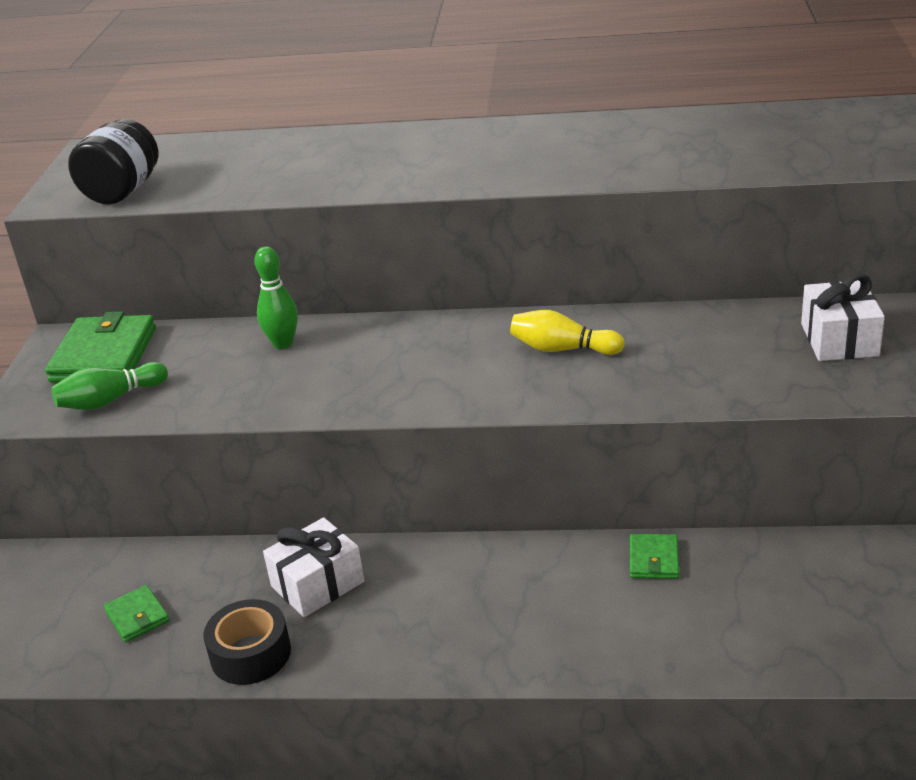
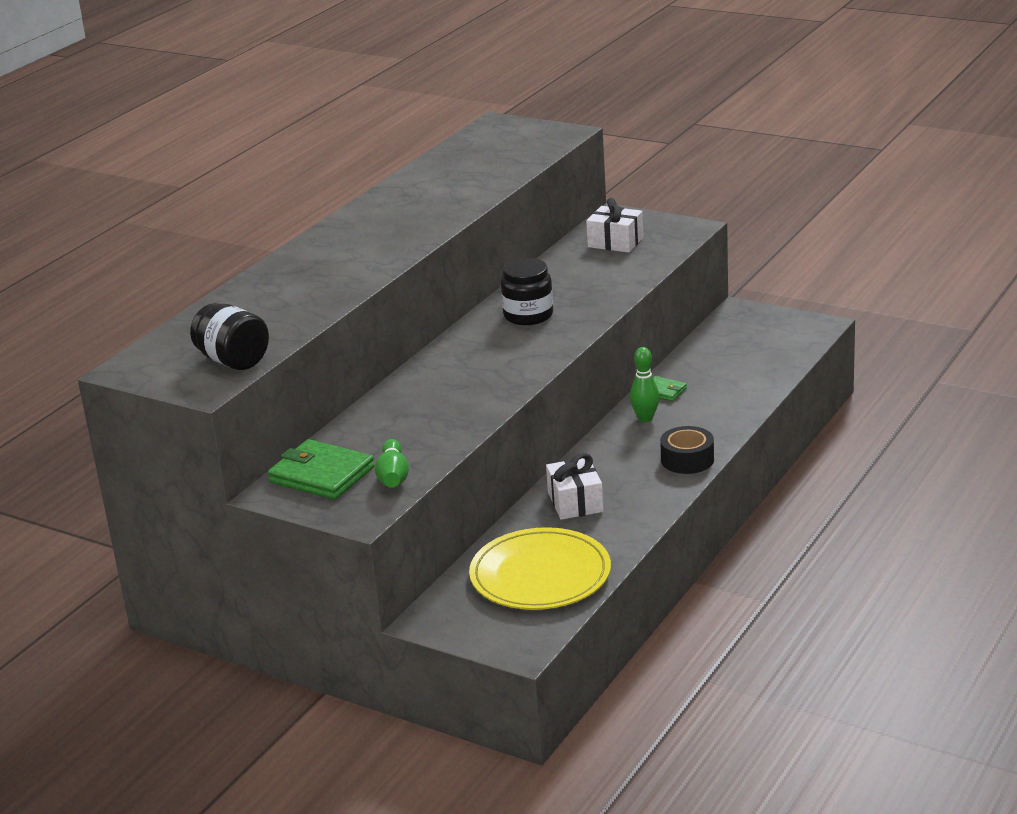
camera: 65 degrees left, 5 degrees down
(137, 616) = (540, 575): green wallet -> yellow plate
(250, 654) = (619, 535): black tape -> black tape (687, 460)
(283, 343) = (399, 404): green bowling pin -> green bowling pin (645, 418)
(563, 349) = (528, 315): yellow bowling pin -> black jar

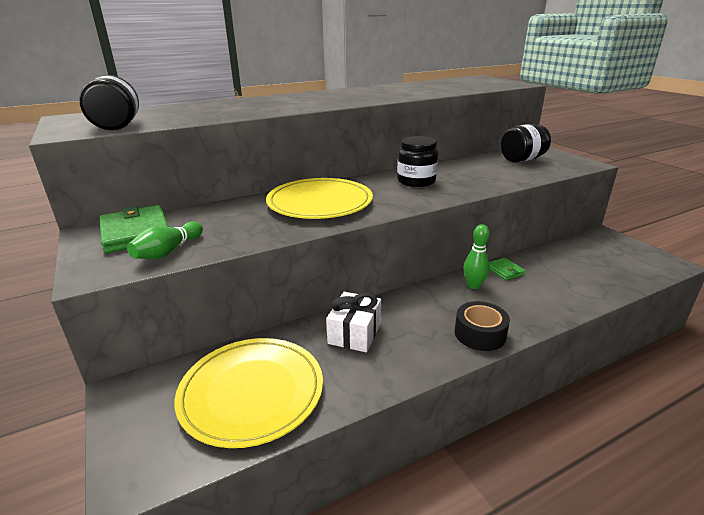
camera: 30 degrees right, 0 degrees up
(459, 378) = (320, 202): none -> yellow plate
(615, 242) = (522, 160): white gift -> black jar

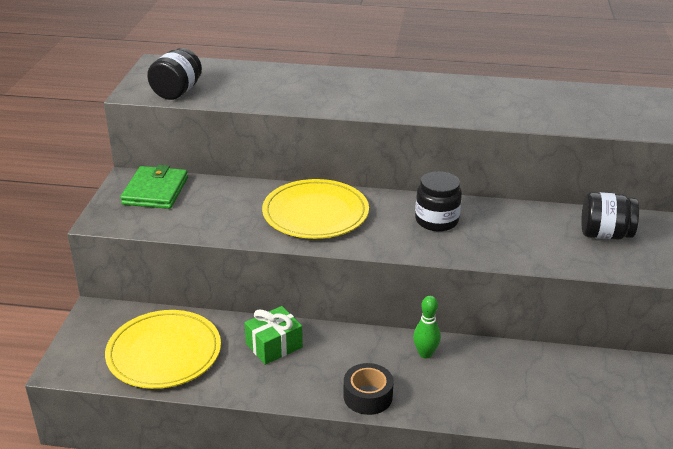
camera: 35 degrees right, 5 degrees up
(168, 251) = (159, 220): green bowling pin -> none
(355, 333) = (274, 345): white gift -> green gift
(505, 270) = (478, 354): green wallet -> none

